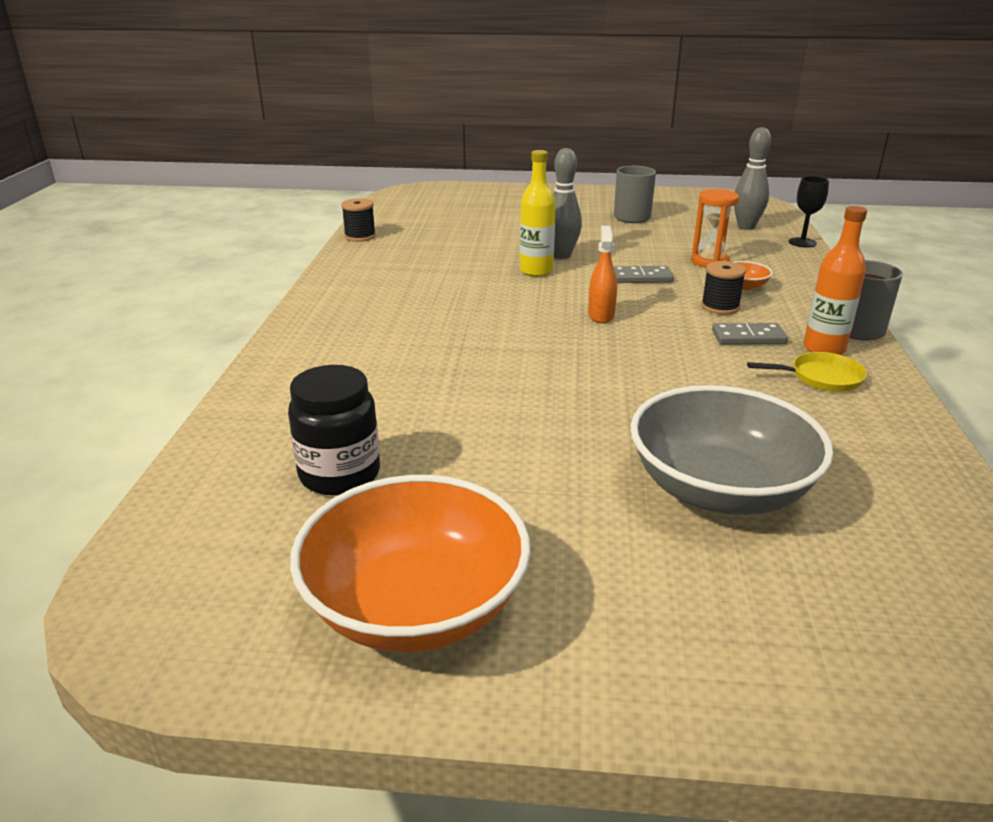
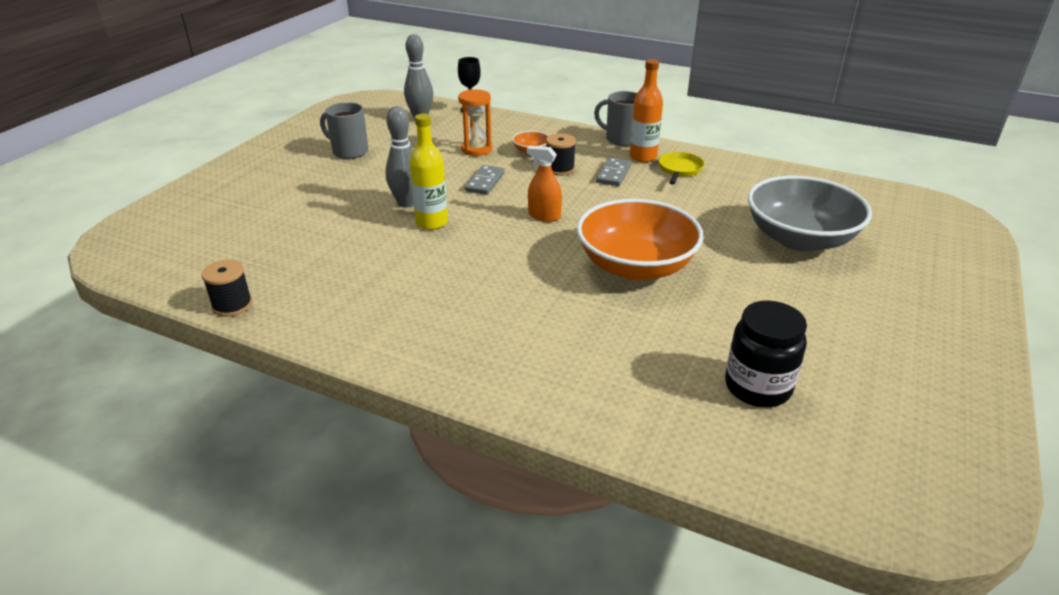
camera: 70 degrees left, 5 degrees up
(415, 606) = (915, 374): orange bowl -> orange bowl (635, 266)

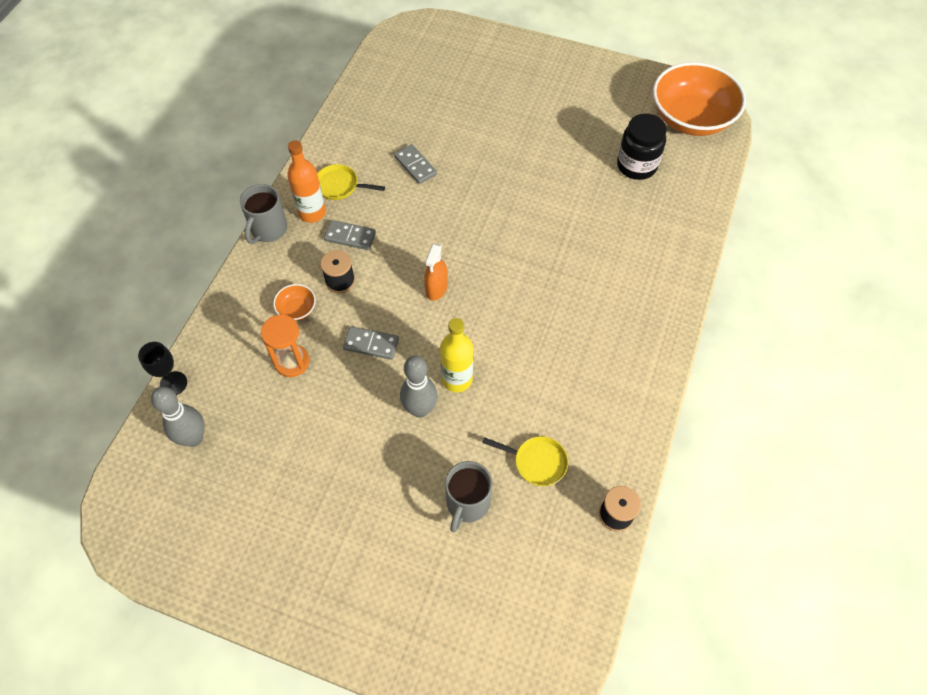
camera: 95 degrees left, 25 degrees up
(319, 261) = (537, 462): none -> yellow pan
(349, 151) = (295, 500): grey mug -> grey mug (467, 503)
(635, 266) = (510, 223): orange bowl -> orange bowl (691, 118)
(716, 210) = (415, 166): none -> grey domino
(799, 239) = (457, 120): grey bowl -> none

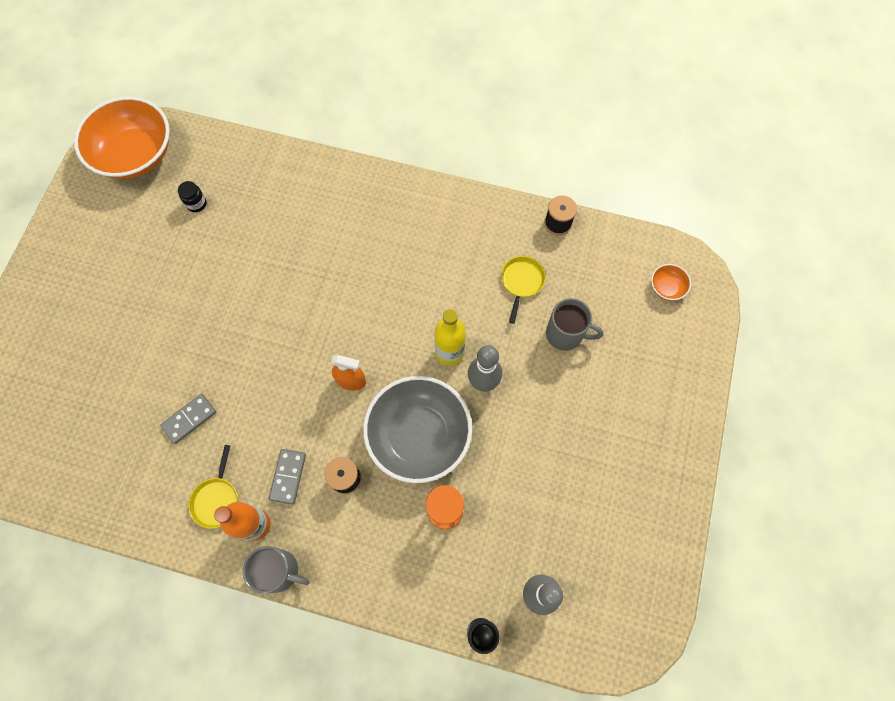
camera: 95 degrees left, 10 degrees up
(297, 309) = (382, 518): orange bowl -> orange bowl (667, 287)
(371, 344) = (419, 436): grey domino -> grey bowl
(636, 166) = (196, 204): black jar -> black jar, size x0.51

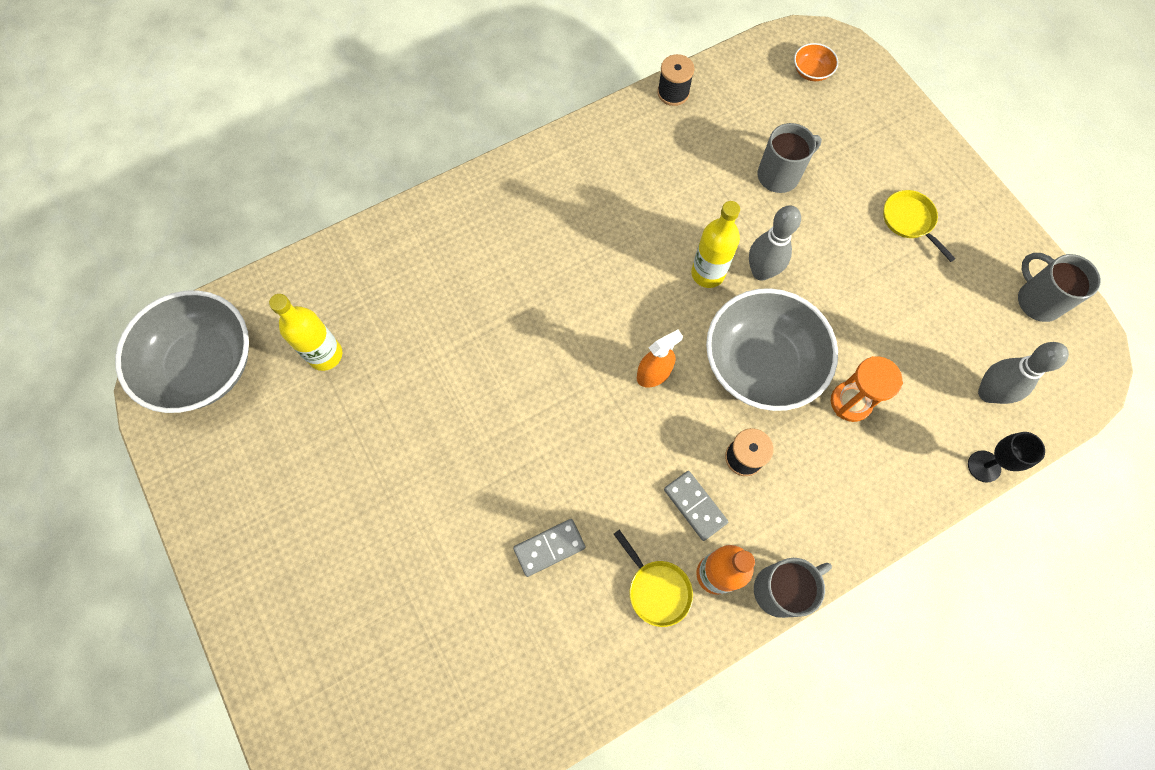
camera: 45 degrees left, 0 degrees up
(135, 154) = (204, 365): orange bowl -> grey bowl
(189, 419) = (549, 548): grey domino -> grey domino turned 60 degrees clockwise
(196, 204) = (325, 355): black jar -> yellow bottle
(521, 282) = (699, 165): yellow pan -> yellow pan (909, 221)
(643, 573) = (1037, 300): none -> grey mug

